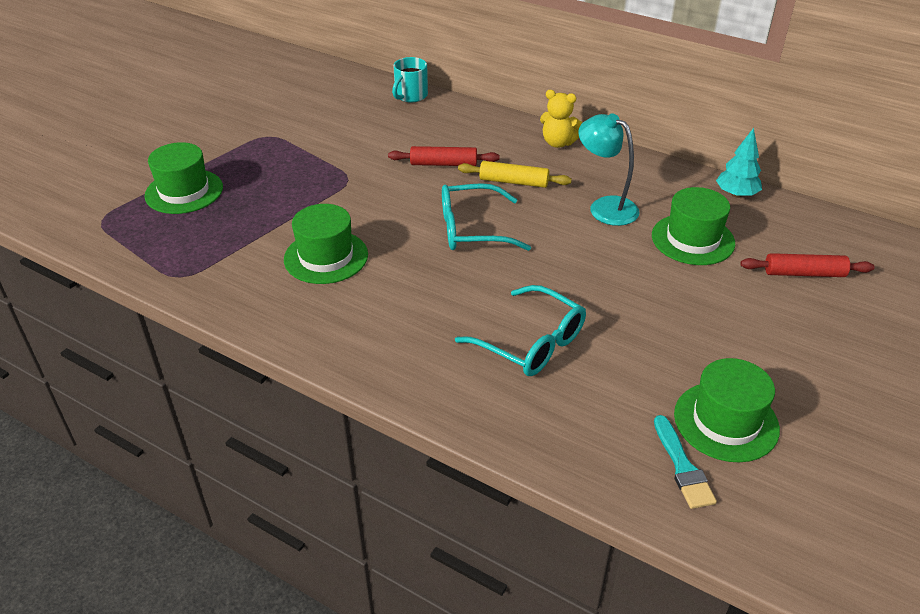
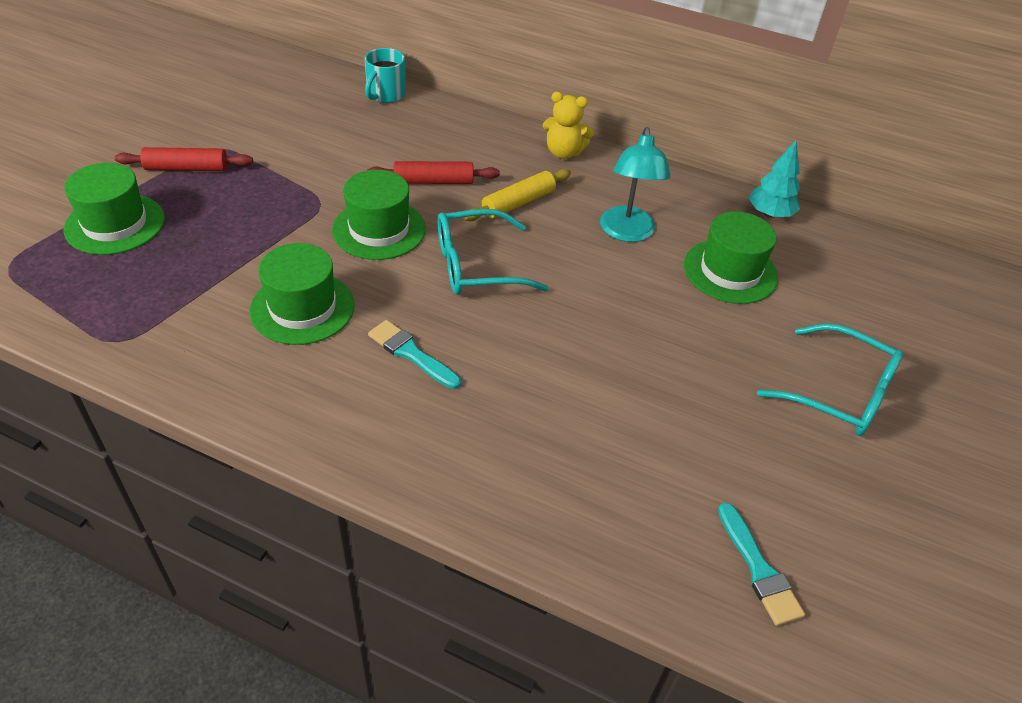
camera: 10 degrees left, 5 degrees up
(410, 294) = (411, 353): none -> turquoise brush
(513, 182) = (518, 203): yellow rolling pin -> yellow rolling pin turned 45 degrees counterclockwise
(531, 343) = (562, 413): turquoise glasses -> turquoise glasses (839, 392)
(605, 207) = (627, 233): turquoise lamp -> turquoise lamp turned 120 degrees counterclockwise
(726, 421) = (799, 505): green hat -> green hat (379, 229)
(804, 273) = (857, 310): red rolling pin -> red rolling pin (186, 168)

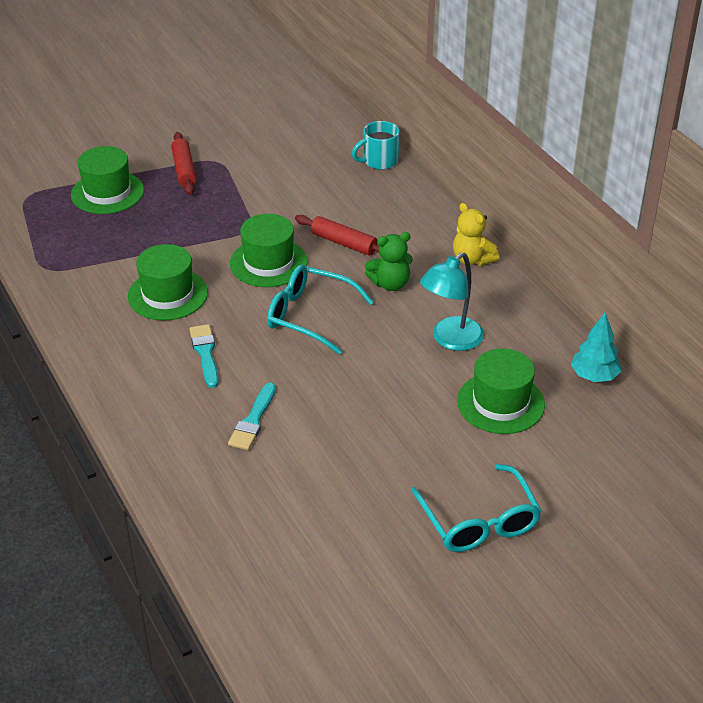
camera: 40 degrees right, 5 degrees down
(186, 168) = (184, 170): red rolling pin -> red rolling pin turned 45 degrees clockwise
(518, 203) = (390, 284): yellow rolling pin -> green teddy bear
(759, 569) = (282, 584): turquoise brush -> turquoise brush (253, 420)

